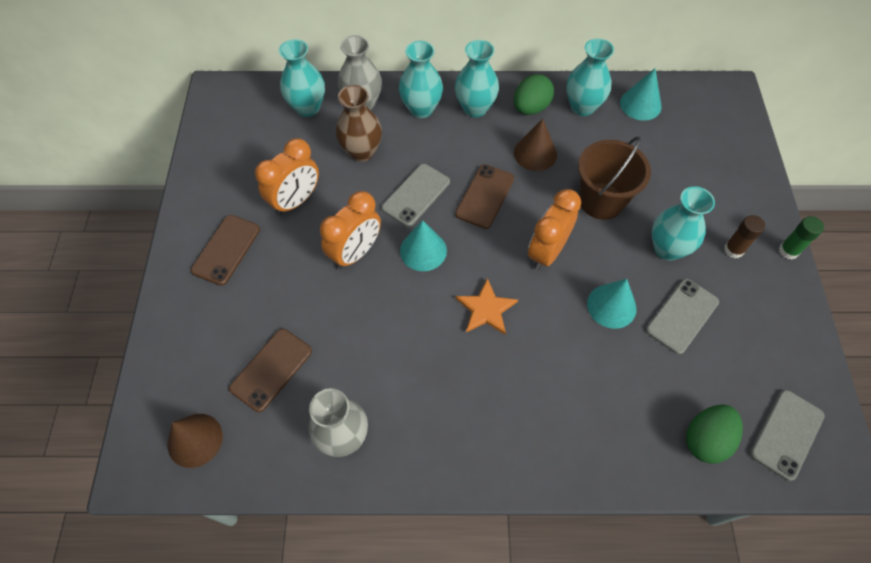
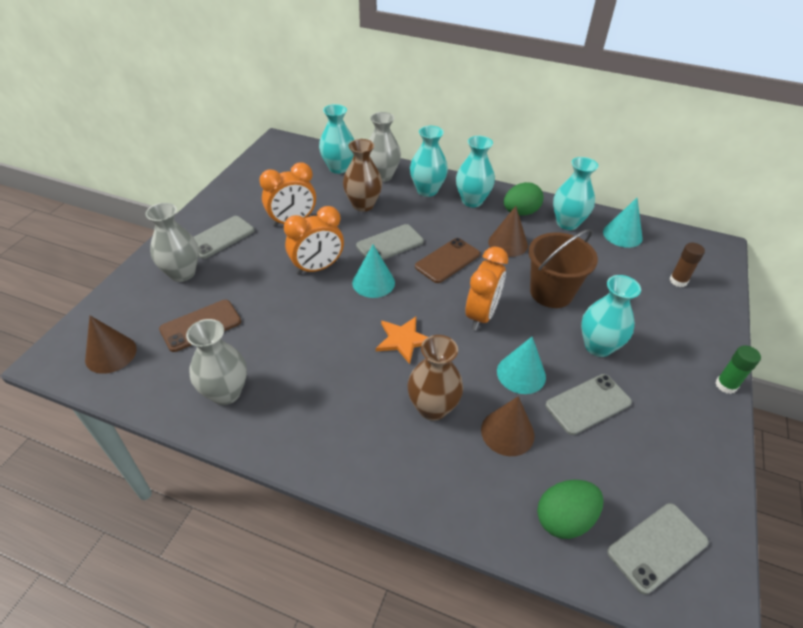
camera: 20 degrees right, 15 degrees down
(211, 312) = (182, 273): none -> grey vase
(226, 250) = (220, 237): brown phone -> grey phone
(547, 252) = (481, 315): orange clock -> orange clock turned 150 degrees clockwise
(548, 374) = (432, 408): none -> brown vase
(625, 373) = (507, 432): none -> brown cone
(733, 250) = (666, 367): brown glue stick -> brown glue stick (678, 281)

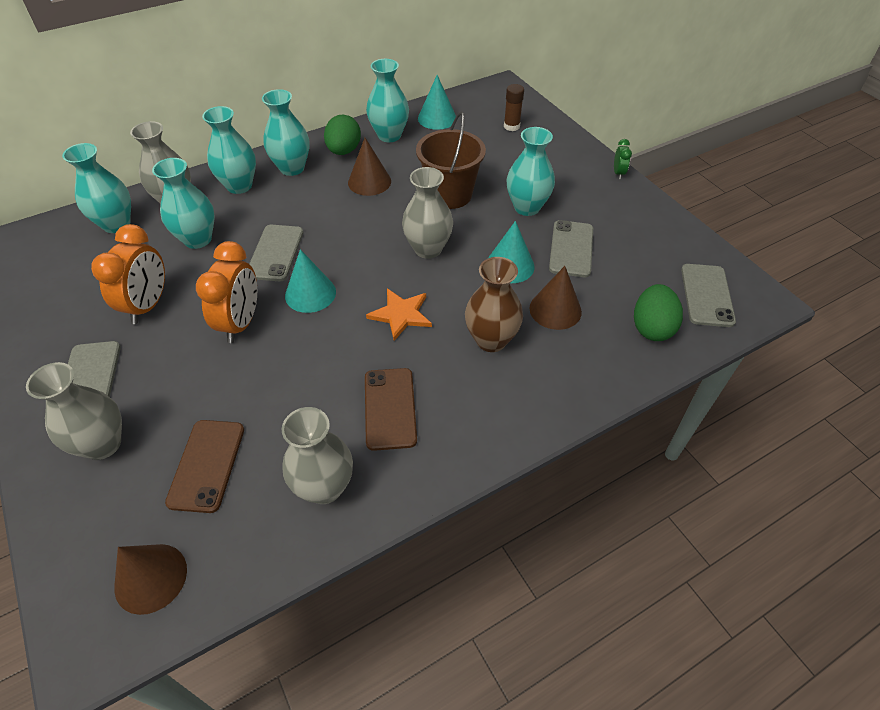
camera: 50 degrees left, 5 degrees up
(363, 205) = (197, 239): brown vase -> turquoise vase
(447, 260) = (343, 229): brown phone -> brown phone (390, 408)
(481, 315) = (428, 249): orange clock -> grey vase
(726, 385) = (618, 173): green glue stick -> green clock

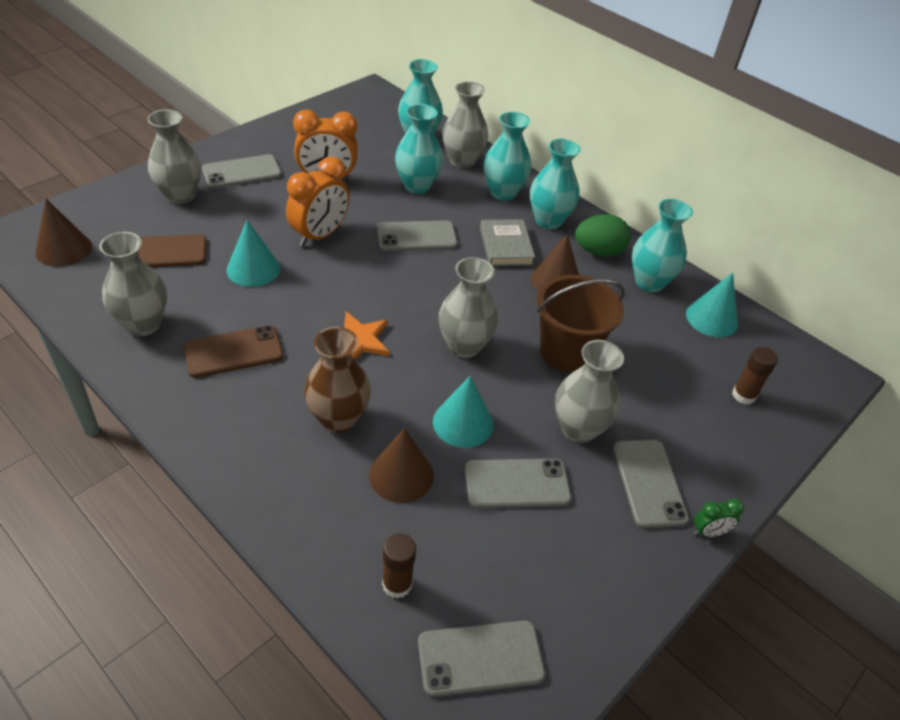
camera: 70 degrees right, 5 degrees down
(241, 323) = (319, 235): orange clock -> orange clock turned 45 degrees counterclockwise
(310, 293) = (368, 270): turquoise cone -> turquoise cone (253, 269)
(315, 200) = (506, 246): none -> grey book
(527, 207) = (578, 429): turquoise vase -> grey vase
(578, 187) = (649, 483): none -> grey phone
(651, 327) = (397, 584): green egg -> brown glue stick

